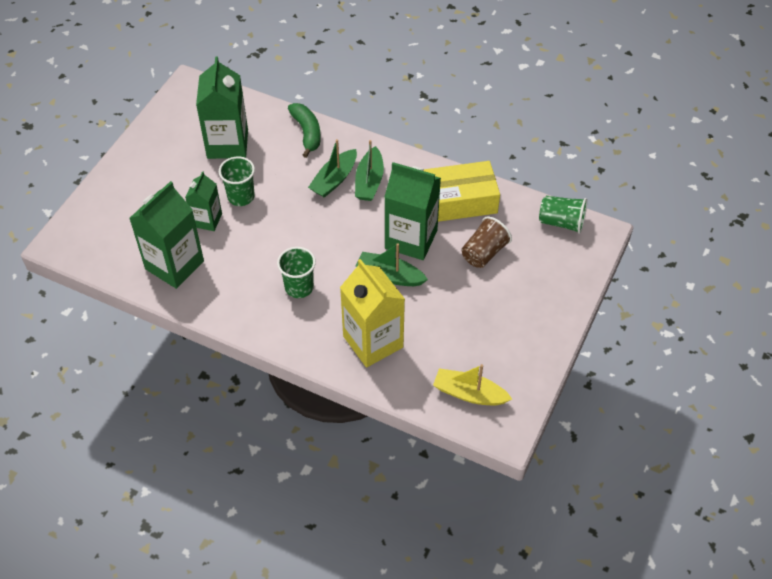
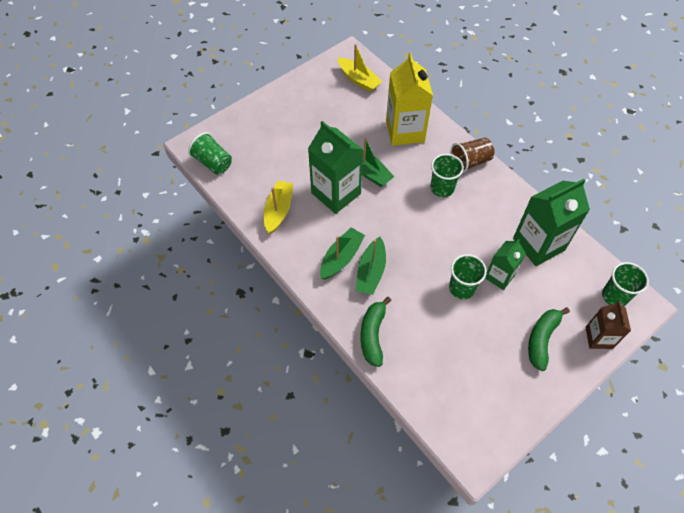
camera: 155 degrees left, 5 degrees up
(86, 242) = (614, 296): none -> green cup
(98, 201) = (598, 337): none -> brown carton
(152, 181) = (541, 339): none -> green banana
(227, 144) = (456, 354): green carton -> none
(334, 180) = (371, 272): green boat -> green boat turned 135 degrees clockwise
(458, 201) = (278, 210): yellow box -> yellow boat
(484, 252) = (287, 162): brown cup -> brown cup (470, 162)

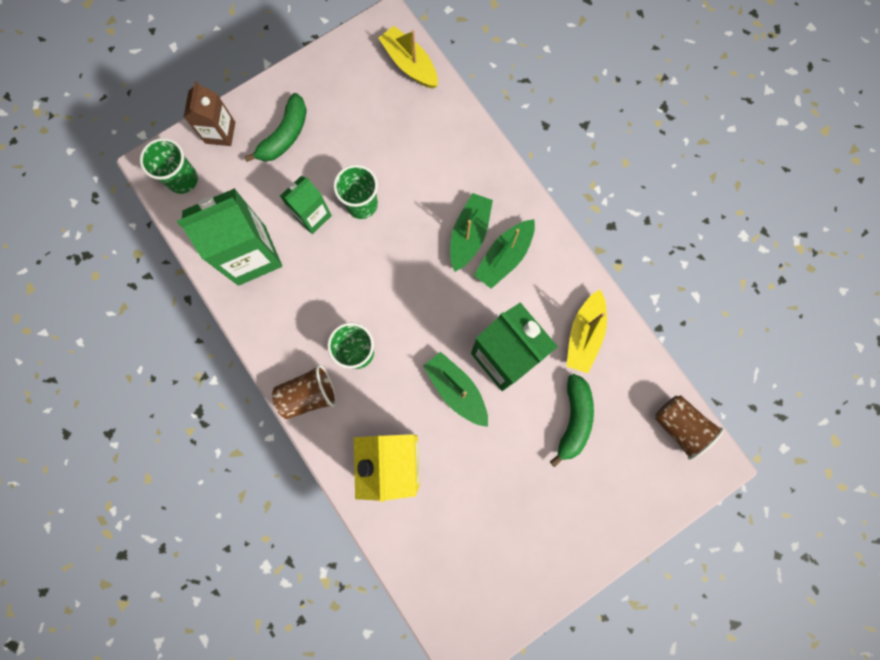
camera: 175 degrees left, 20 degrees up
(213, 162) = (679, 426): green cup -> brown cup
(359, 80) = (452, 581): yellow boat -> yellow boat (409, 64)
(373, 335) = (475, 156): green banana -> green banana (573, 420)

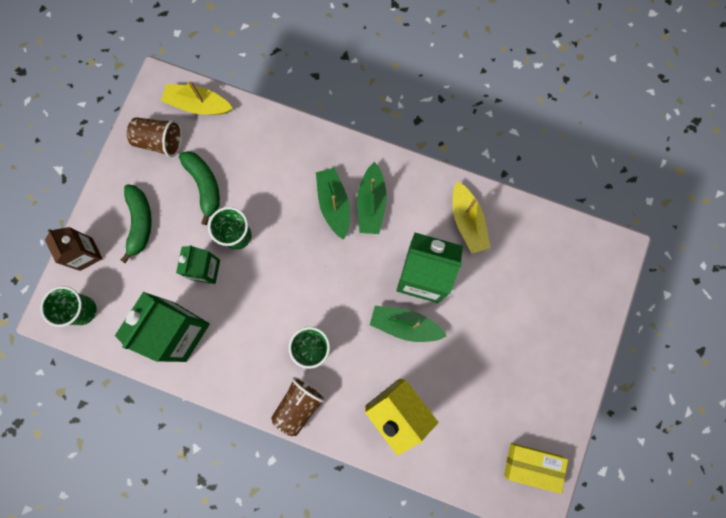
camera: 35 degrees left, 0 degrees up
(483, 606) = (532, 465): none -> yellow box
(573, 420) = (502, 288): green banana -> green banana (204, 186)
(679, 426) = (577, 241): brown cup -> brown cup (160, 141)

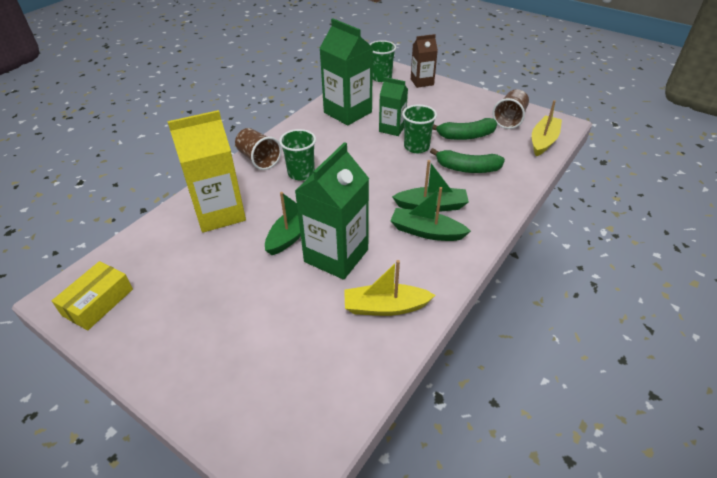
camera: 105 degrees right, 35 degrees down
(140, 223) = (440, 104): green banana -> green banana (467, 168)

